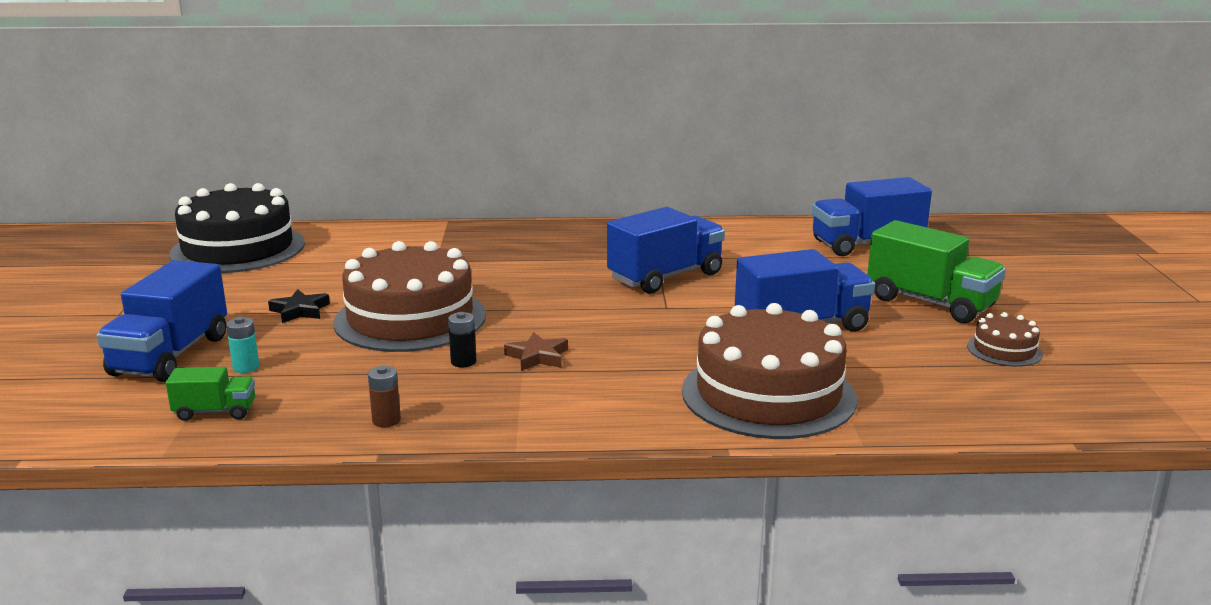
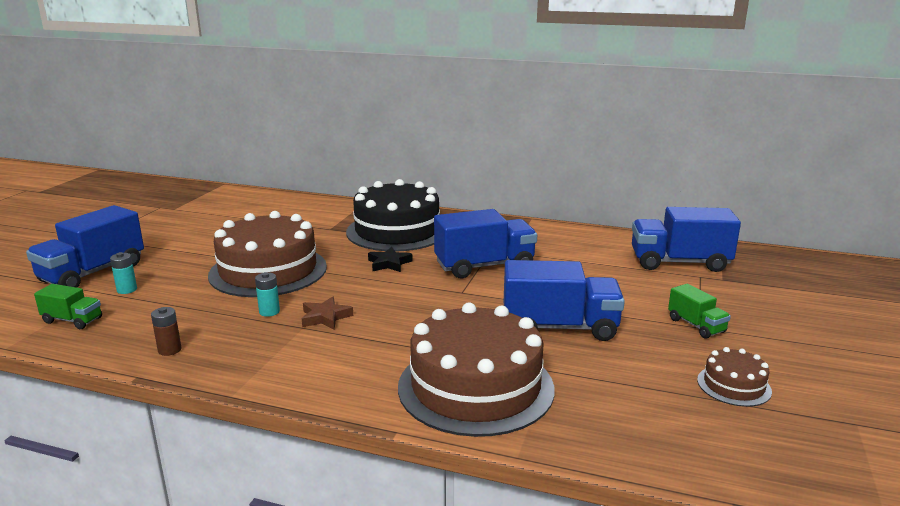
camera: 20 degrees right, 0 degrees up
(238, 248) = (214, 202): black cake -> black cake (397, 231)
(300, 311) = (204, 253): black star -> black star (389, 263)
(463, 362) = (269, 312): black battery -> turquoise battery
(930, 303) = (696, 325): green truck -> green truck, size x0.52

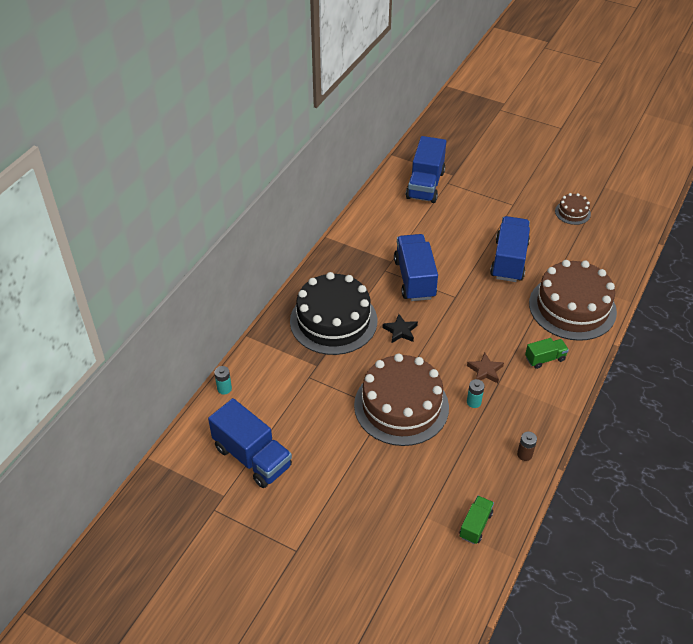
camera: 80 degrees left, 25 degrees up
(93, 273) = (384, 533): blue truck -> blue truck (252, 457)
(127, 290) = (424, 499): turquoise battery -> turquoise battery (224, 389)
(696, 325) = (511, 205): green truck -> green truck (545, 359)

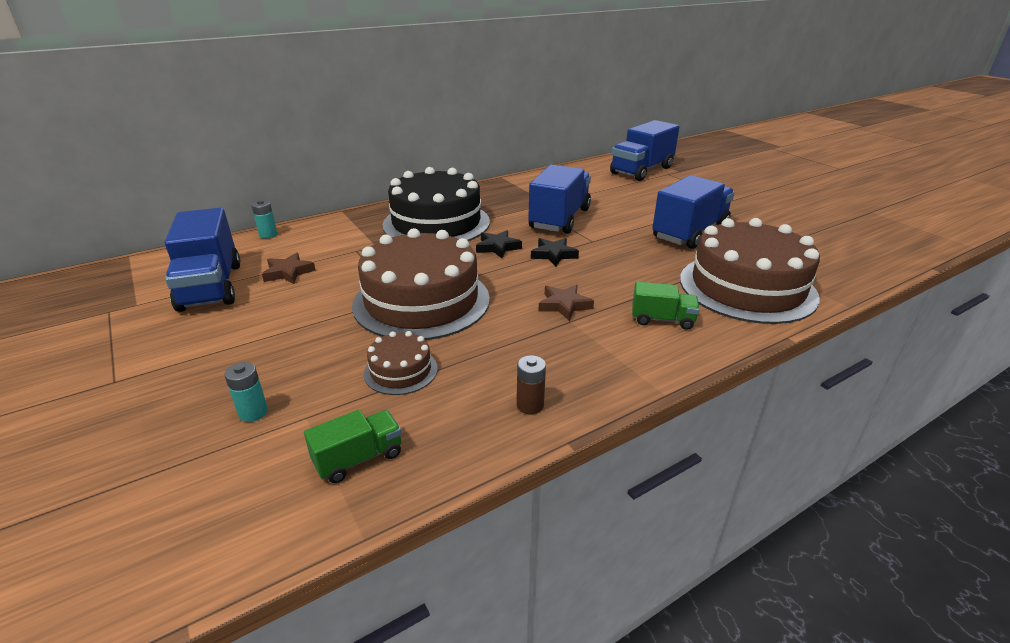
camera: 30 degrees right, 15 degrees down
(288, 420) = (288, 272): none -> brown star
(442, 323) = (553, 255): none -> black star
(473, 402) = (516, 327): turquoise battery -> turquoise battery (253, 412)
(572, 212) = (810, 219): brown cake -> brown cake (401, 371)

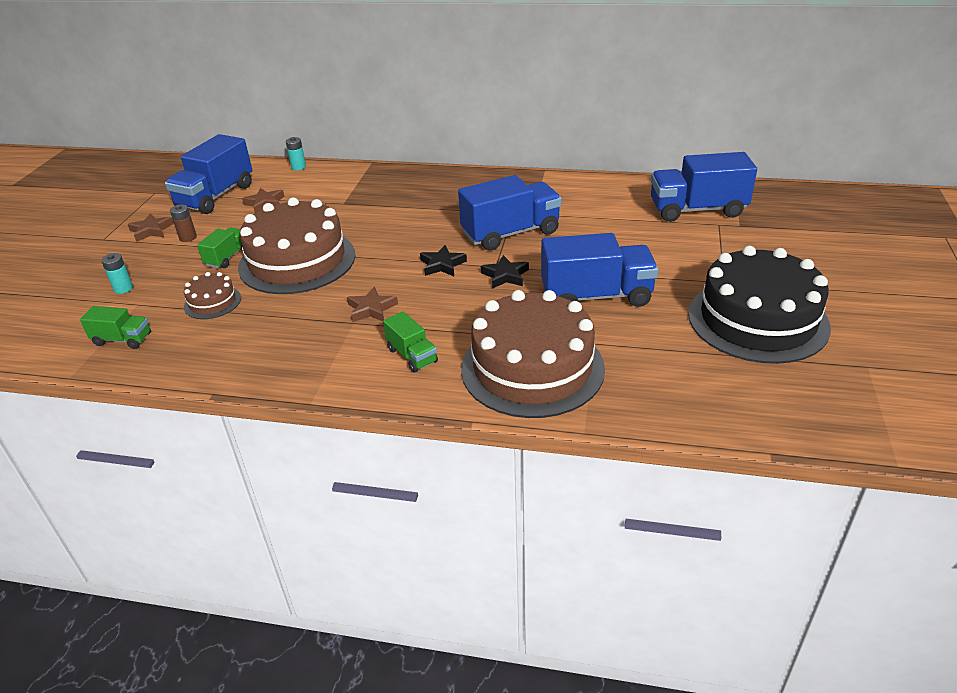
camera: 45 degrees right, 5 degrees up
(179, 345) = (151, 230): none -> brown star
(337, 329) = (227, 257): none -> green truck
(436, 223) = (413, 199): black cake -> black cake (757, 320)
(497, 247) = (416, 240): black star -> black star (505, 275)
(530, 405) = (233, 361): brown battery -> brown battery (188, 238)

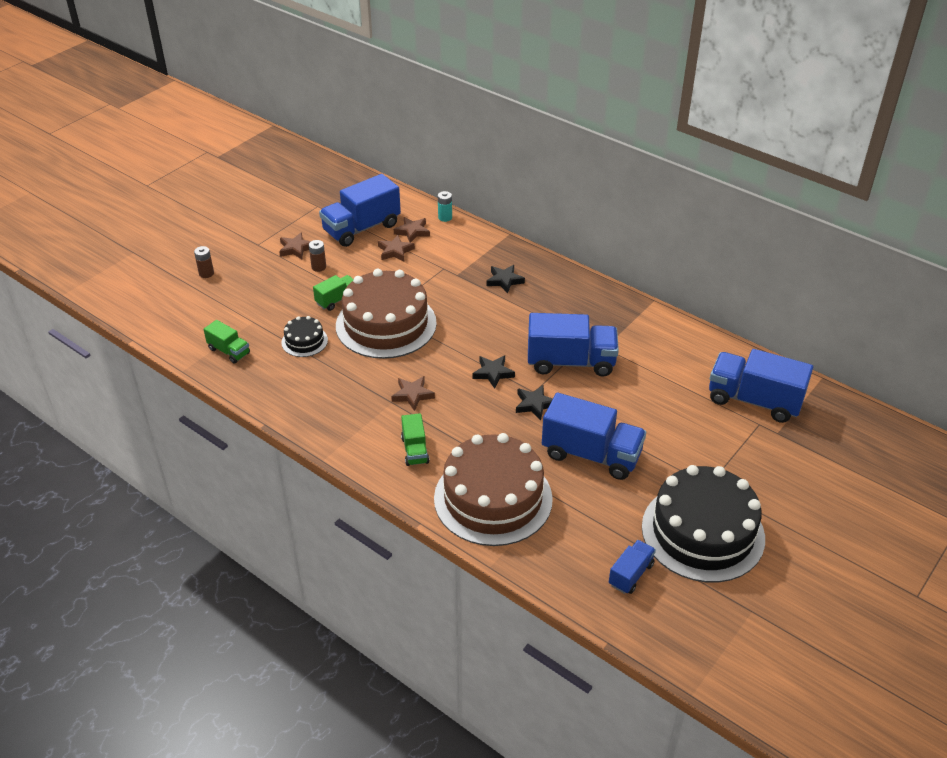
camera: 25 degrees right, 5 degrees up
(52, 280) = (206, 273): none -> brown battery
(123, 288) = (250, 302): turquoise battery -> none
(212, 302) = (304, 341): brown cake -> black cake
(272, 185) = (412, 232): none -> brown star
(395, 194) = (504, 280): none -> black star
(730, 381) = (631, 574): none -> blue truck

